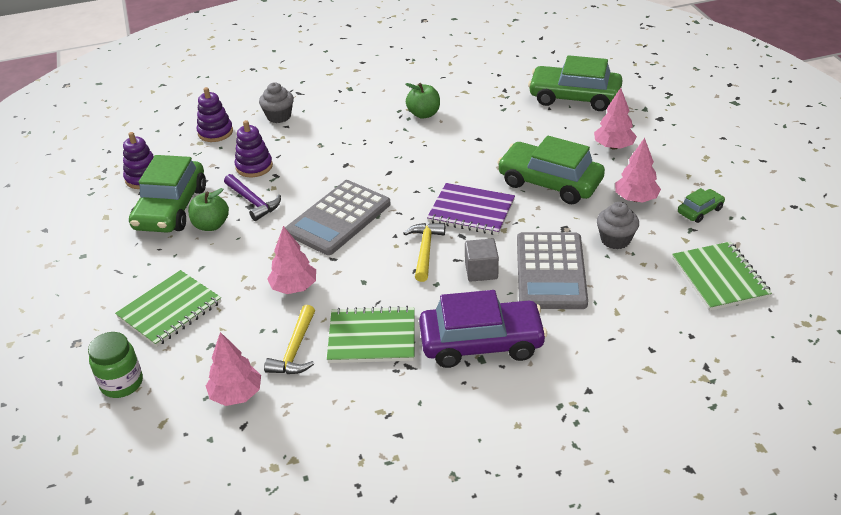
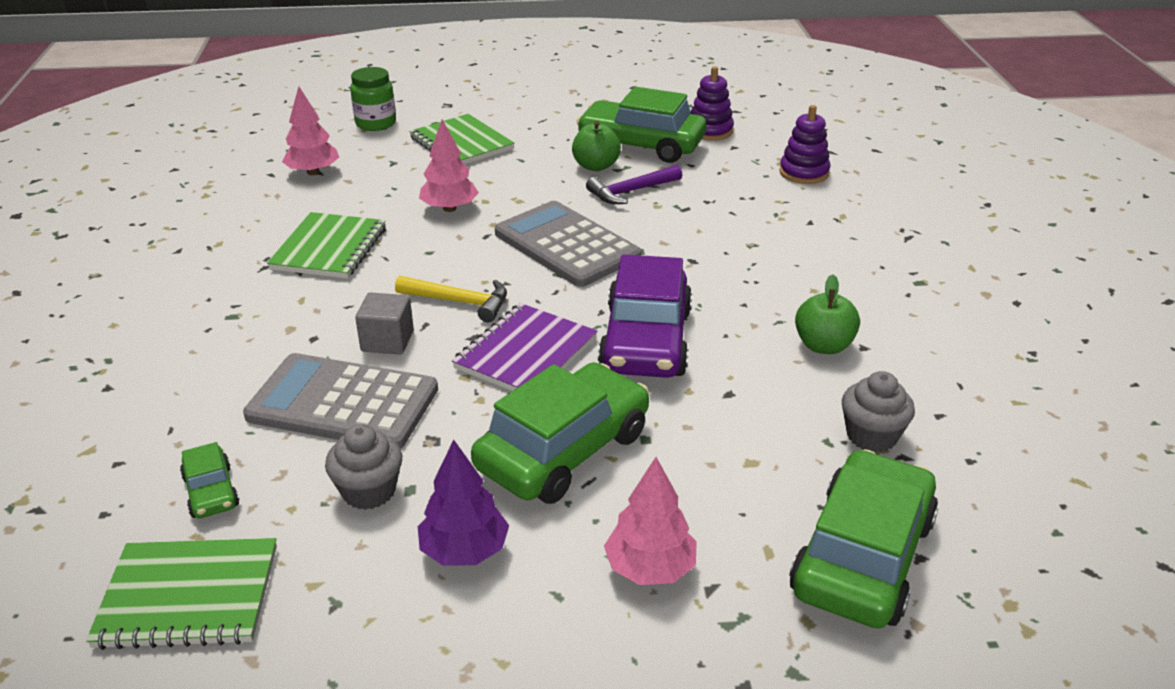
camera: 100 degrees right, 5 degrees down
(254, 166) = (711, 195): purple stacking toy -> none
(279, 116) = (838, 218): grey cupcake -> grey cupcake (871, 436)
(295, 350) = (348, 204): yellow hammer -> none
(481, 343) = (257, 320): purple car -> purple car (646, 340)
(635, 199) = (464, 550): pink tree -> purple tree
(700, 211) = (379, 637): green car -> green car (211, 491)

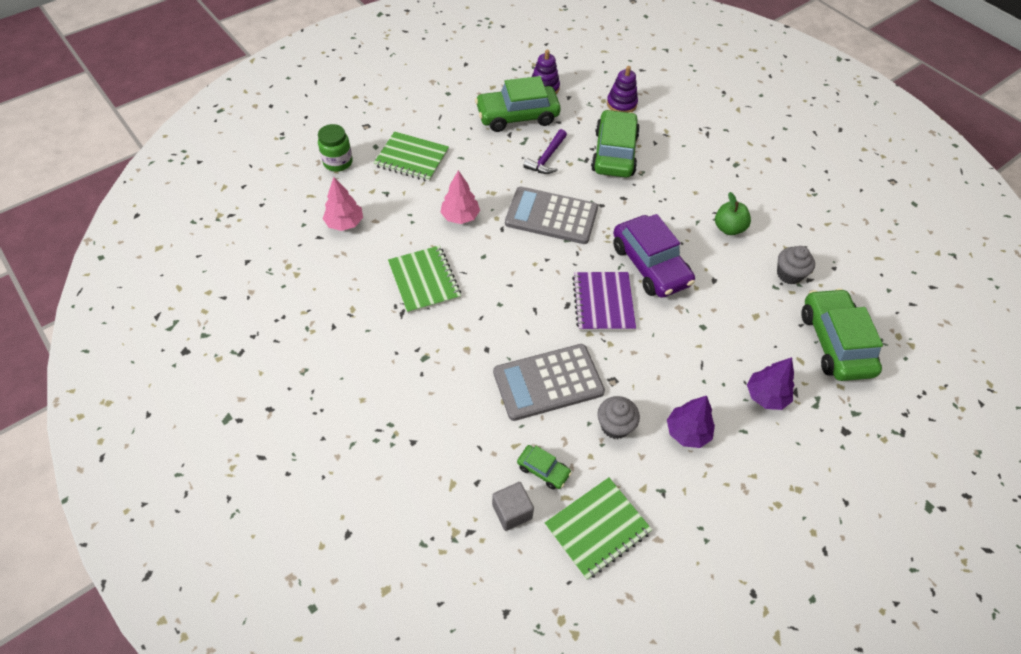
camera: 35 degrees left, 20 degrees up
(387, 341) = (527, 331): grey cube -> grey cube (512, 511)
(459, 302) = (536, 285): yellow hammer -> none
(563, 450) = (675, 353): green car -> green car (614, 153)
(596, 166) = (508, 145): green apple -> none
(650, 568) = (766, 396): pink tree -> purple tree

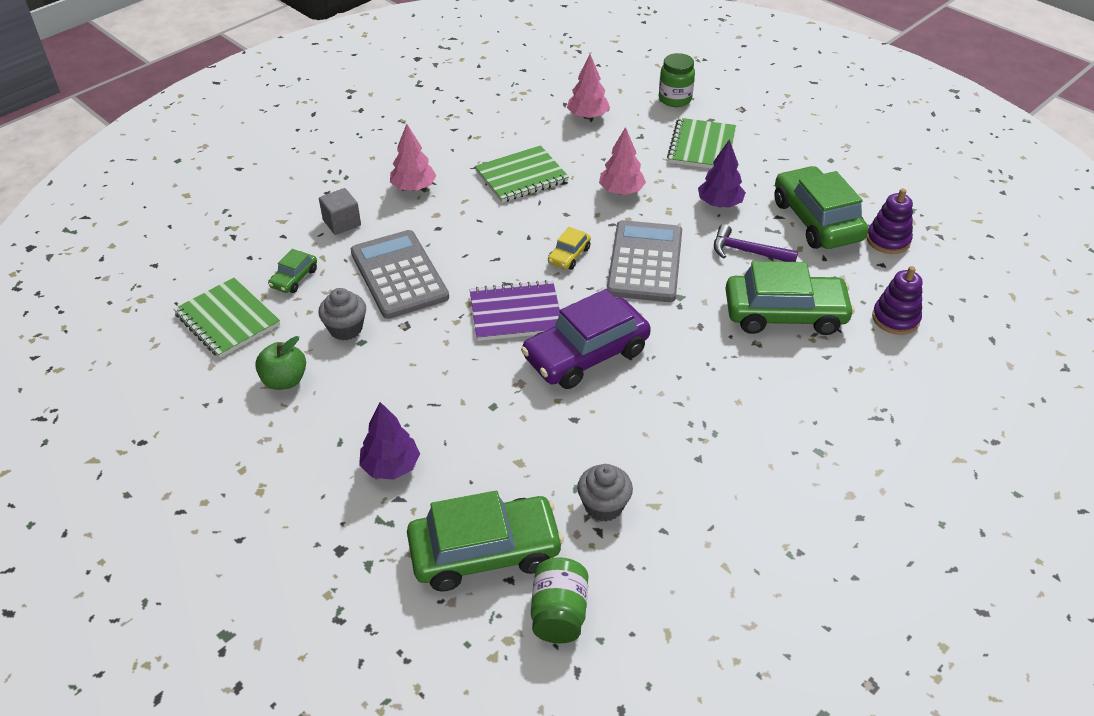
camera: 85 degrees right, 10 degrees down
(422, 365) = (414, 187): none -> pink tree
(512, 511) = (251, 261): grey cube -> grey cube (342, 223)
(537, 261) = (569, 255): none -> yellow car
(687, 432) = (338, 389): purple tree -> purple tree (719, 204)
(728, 228) = (676, 438): green apple -> green apple (284, 380)
(875, 308) = (559, 613): none -> green jar

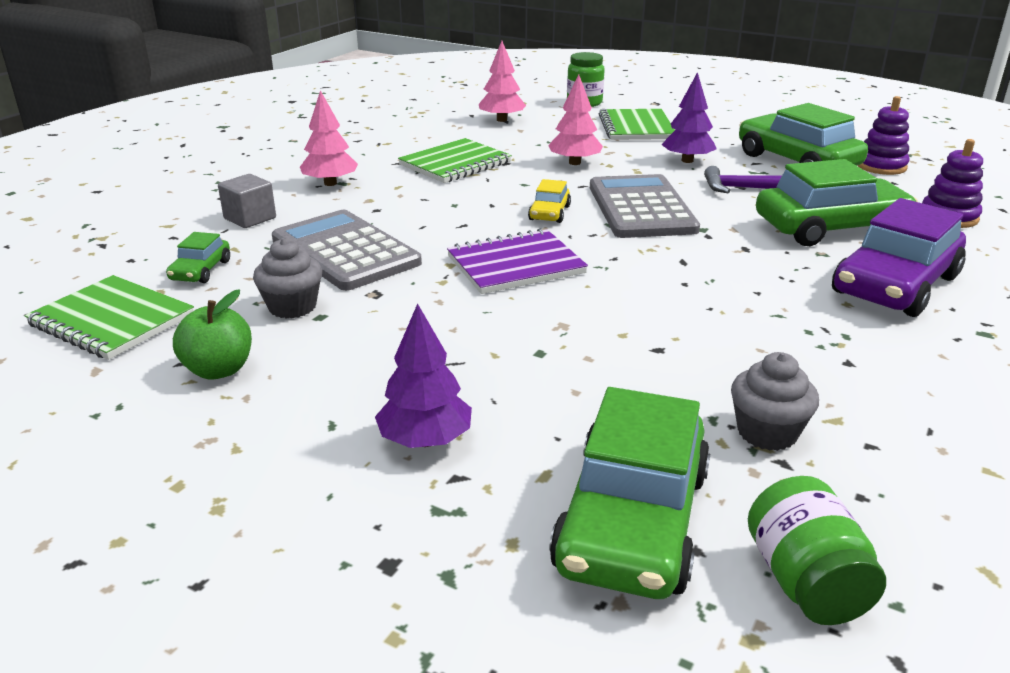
camera: 15 degrees left, 15 degrees down
(485, 552) = (632, 520): green car -> green car turned 135 degrees clockwise
(586, 354) = (629, 288): purple car -> purple car (895, 285)

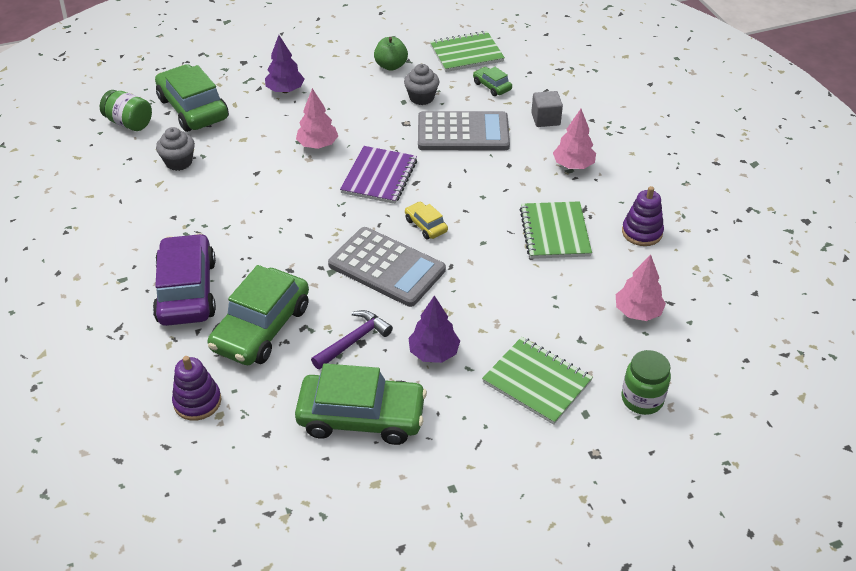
camera: 130 degrees right, 15 degrees up
(575, 163) = (495, 290): pink tree -> pink tree (317, 145)
(881, 166) = (294, 460): purple stacking toy -> purple stacking toy (642, 232)

